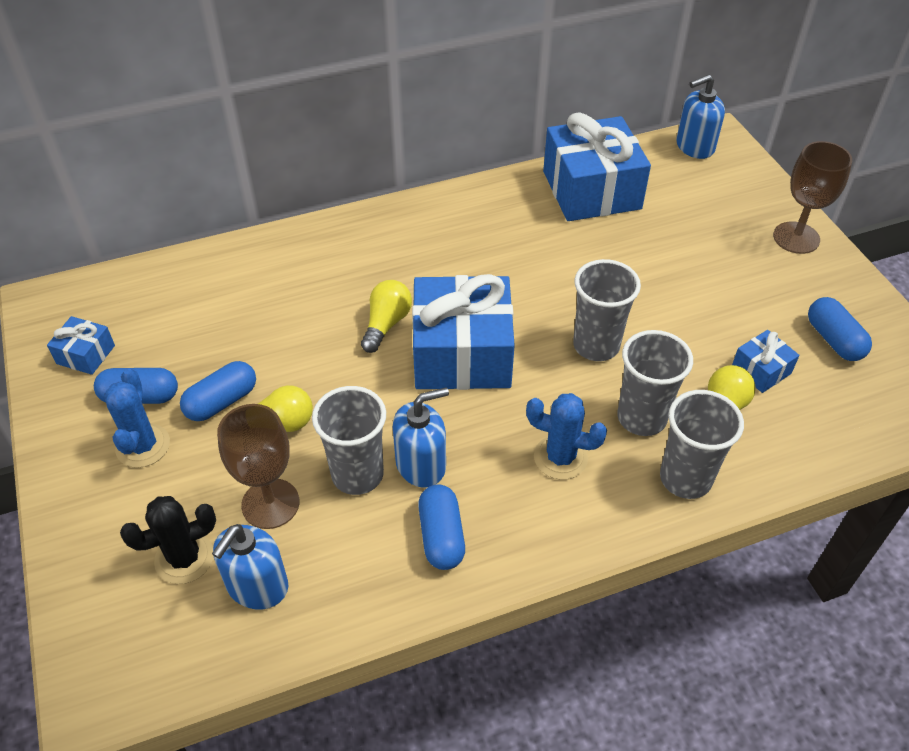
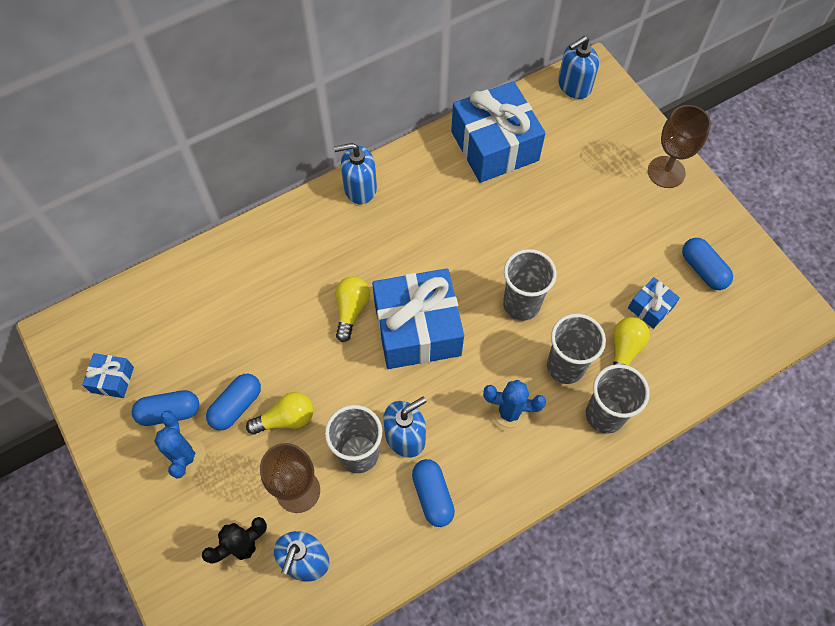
camera: 10 degrees left, 15 degrees up
(426, 210) = (360, 188): none -> blue soap dispenser

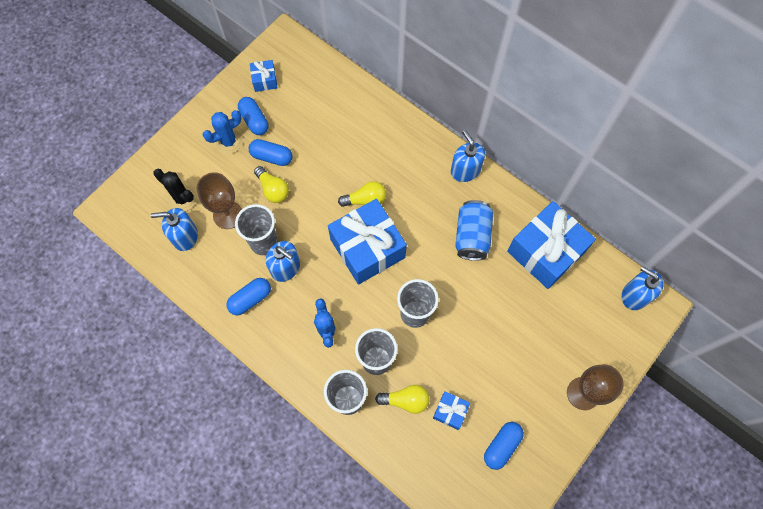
camera: 70 degrees right, 5 degrees up
(447, 211) = (472, 236): none -> blue can

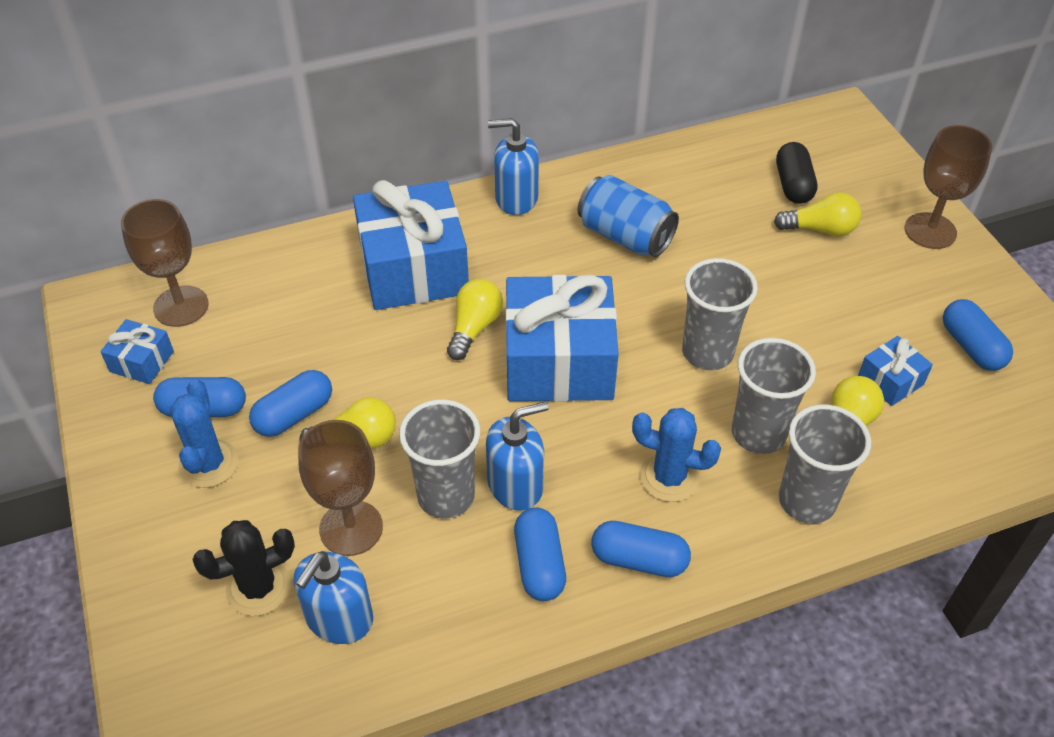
camera: 60 degrees left, 20 degrees down
(275, 339) = (639, 559): none -> blue capsule
(303, 73) = (181, 306): none -> brown goblet
(543, 332) = (820, 229): none -> yellow light bulb
(545, 252) = (701, 176): blue gift -> blue gift (413, 268)
(571, 303) = (793, 185): none -> black capsule
(634, 295) = (816, 126): blue soap dispenser -> none

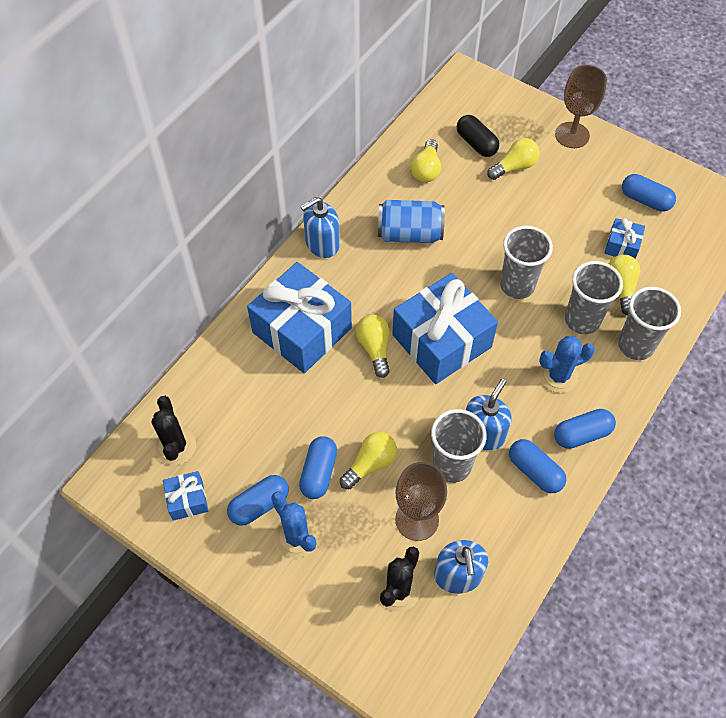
camera: 35 degrees left, 10 degrees up
(181, 306) = (175, 447): brown goblet -> black cactus
(706, 183) = (426, 170): none -> yellow light bulb

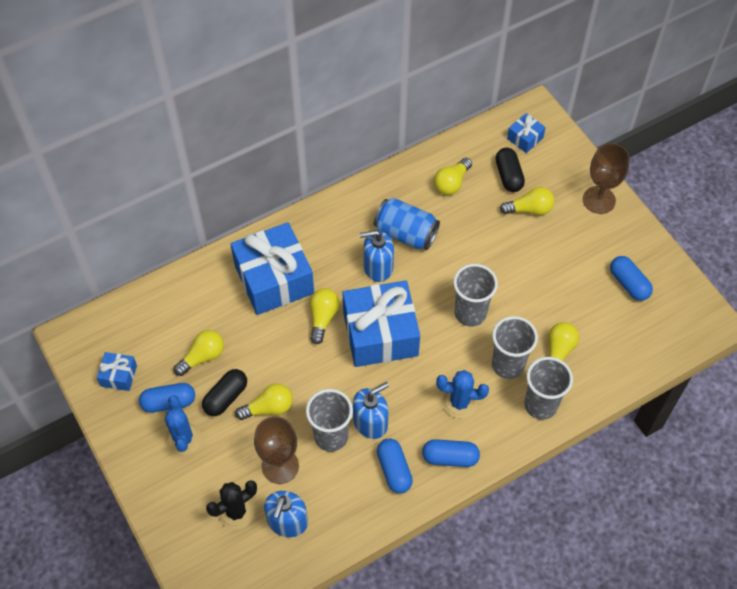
camera: 25 degrees right, 0 degrees up
(175, 447) = (131, 331): black cactus -> none
(270, 441) = (202, 357): none -> yellow light bulb
(319, 472) = (226, 397): blue capsule -> black capsule
(322, 244) = (329, 214): blue soap dispenser -> blue soap dispenser (378, 267)
(622, 246) = (582, 316): blue gift -> blue gift (525, 138)

